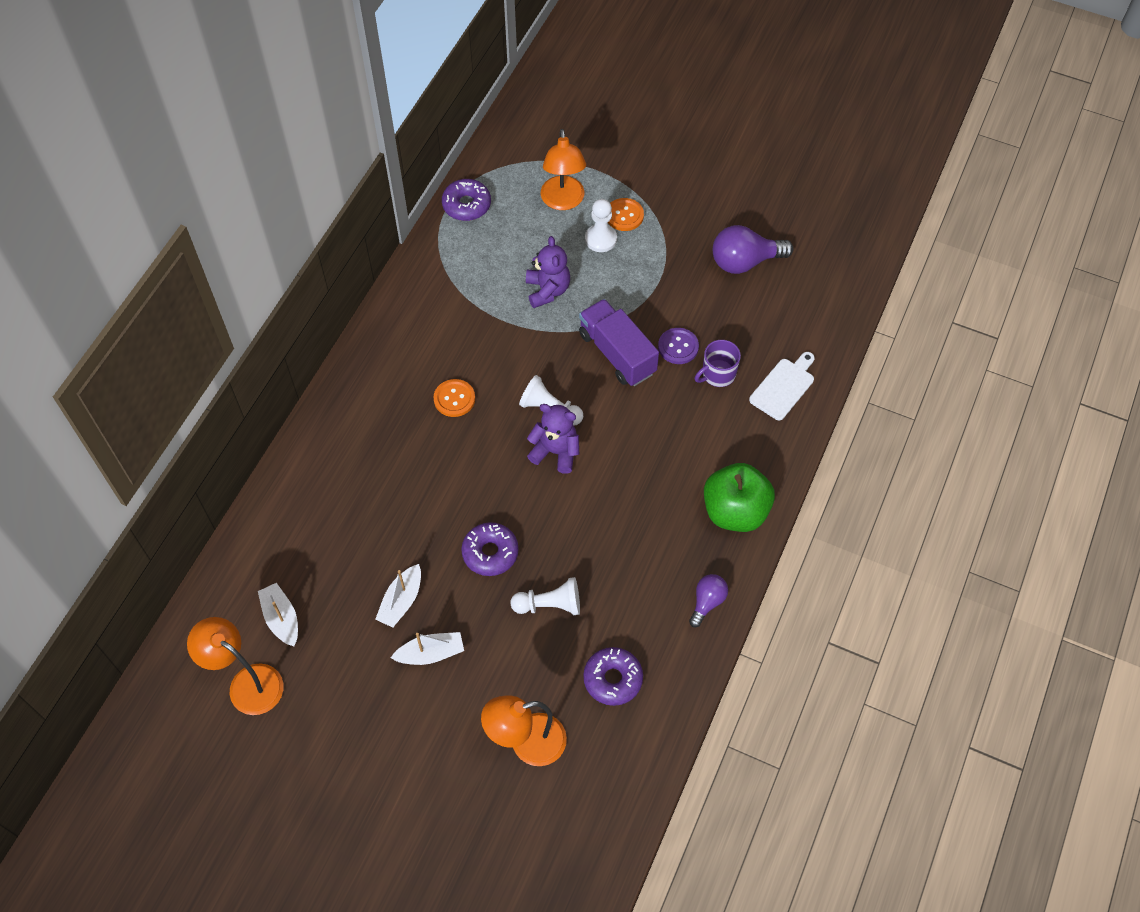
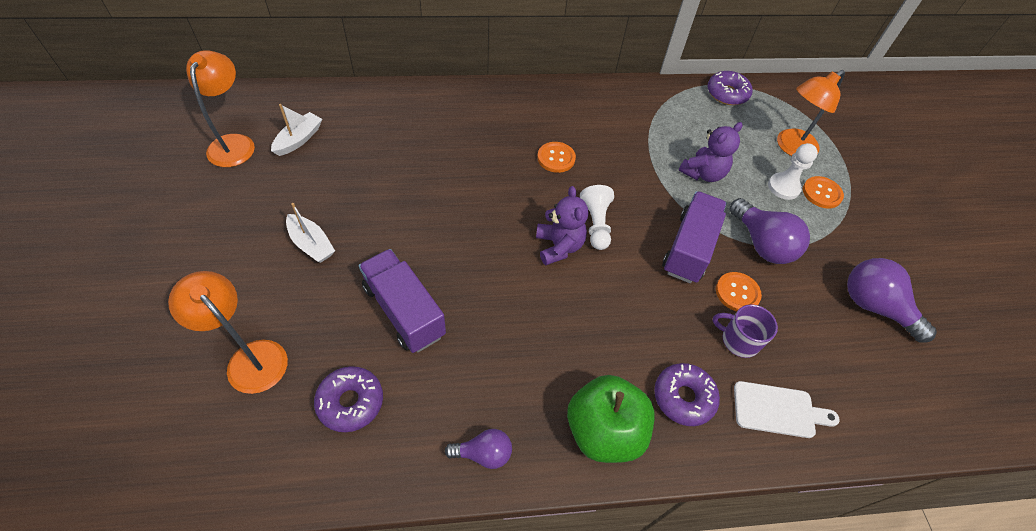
camera: 55 degrees right, 5 degrees down
(401, 601) = (351, 203): white boat -> none
(490, 553) = (430, 243): purple donut -> purple donut (683, 397)
(550, 605) = (404, 311): white pawn -> purple truck
(645, 297) = (762, 244): none -> purple light bulb
(678, 347) = (737, 293): purple button -> orange button

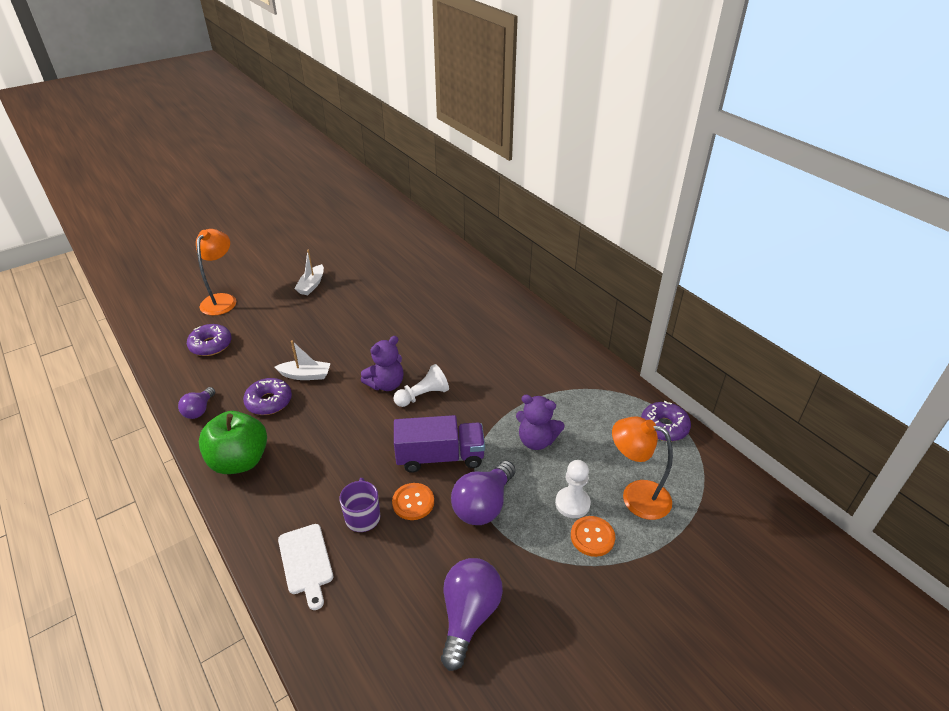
camera: 65 degrees right, 15 degrees down
(234, 143) = (366, 228): orange lamp -> none
(299, 139) = (388, 246): white boat -> white boat (305, 375)
(404, 311) = (285, 338): purple truck -> none
(483, 453) = (199, 410): purple light bulb -> purple light bulb turned 45 degrees clockwise
(556, 158) = (473, 352): orange button -> none
(683, 397) = (288, 496): purple donut -> purple donut (269, 402)

